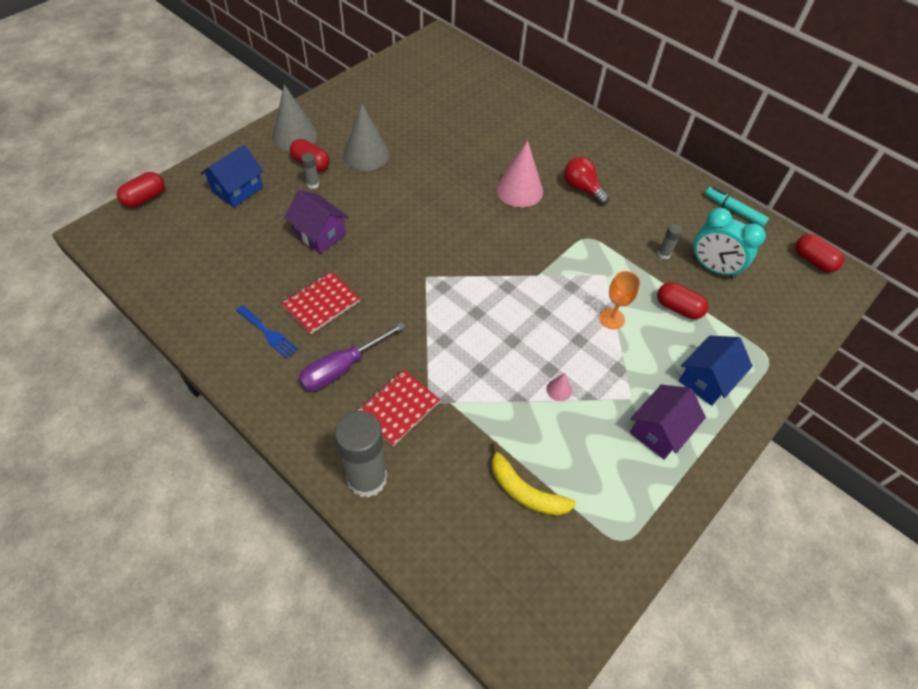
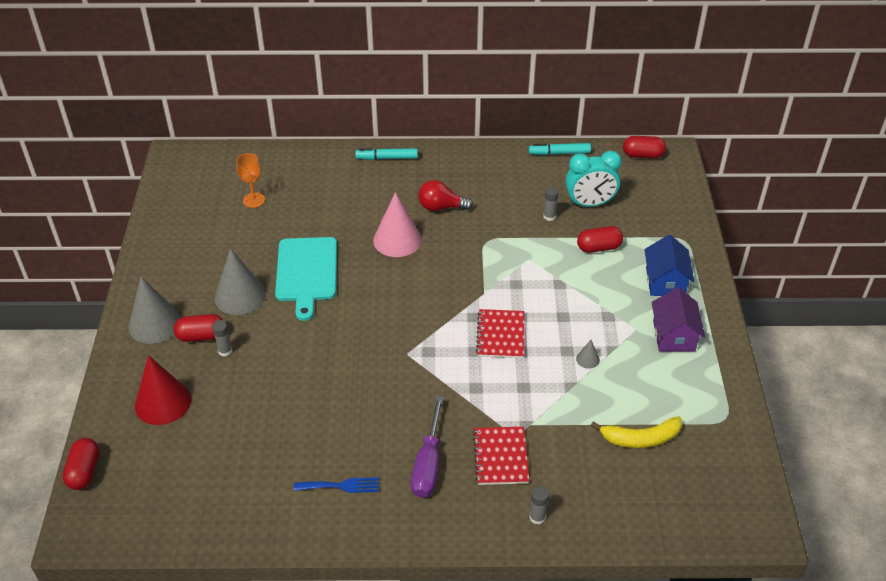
camera: 40 degrees left, 10 degrees down
(237, 189) = (163, 402): blue house -> red cone
(319, 234) = (283, 384): purple house -> none
(321, 303) = (353, 433): red notebook -> red notebook (501, 335)
(367, 478) = (537, 517): grey glue stick -> grey glue stick, size x0.43
(428, 169) = (306, 272): none -> turquoise cutting board
(559, 389) = (587, 359): pink cone -> grey cone
(583, 127) = (387, 158): none -> turquoise marker
(612, 319) = (566, 286): orange goblet -> orange goblet (254, 200)

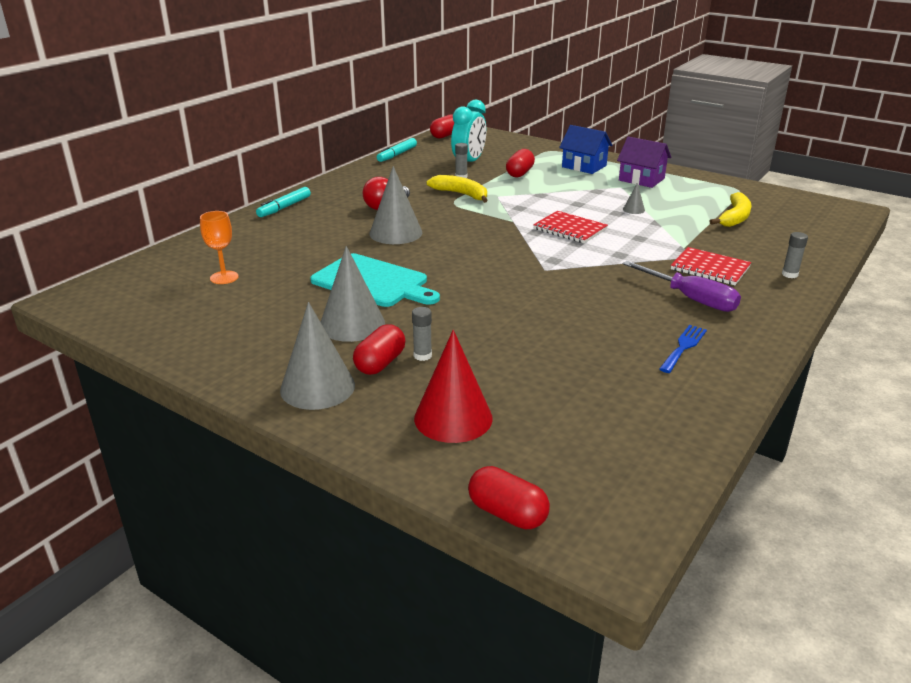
camera: 55 degrees left, 15 degrees down
(397, 240) = (396, 233): pink cone -> grey cone
(510, 236) = (461, 194): none -> yellow banana

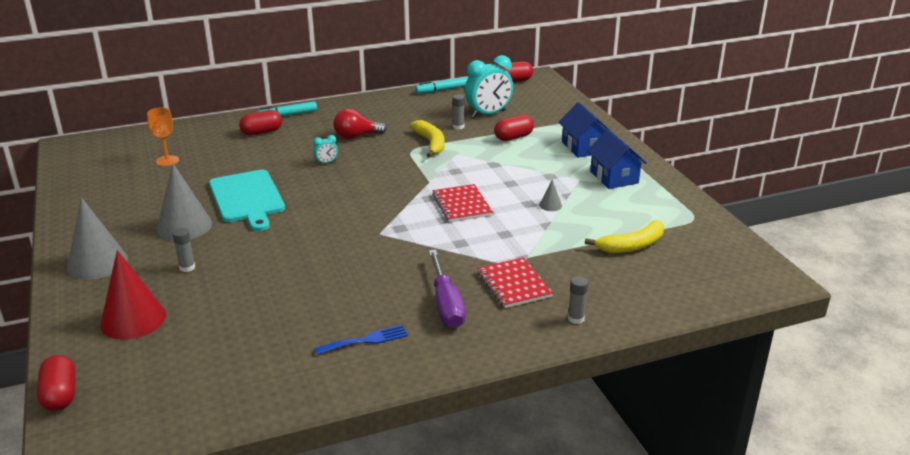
camera: 35 degrees right, 0 degrees up
(380, 363) = (155, 262): red capsule -> red capsule (262, 132)
(396, 233) = (326, 163): grey cone -> turquoise clock
(641, 179) = (614, 177): purple house -> blue house

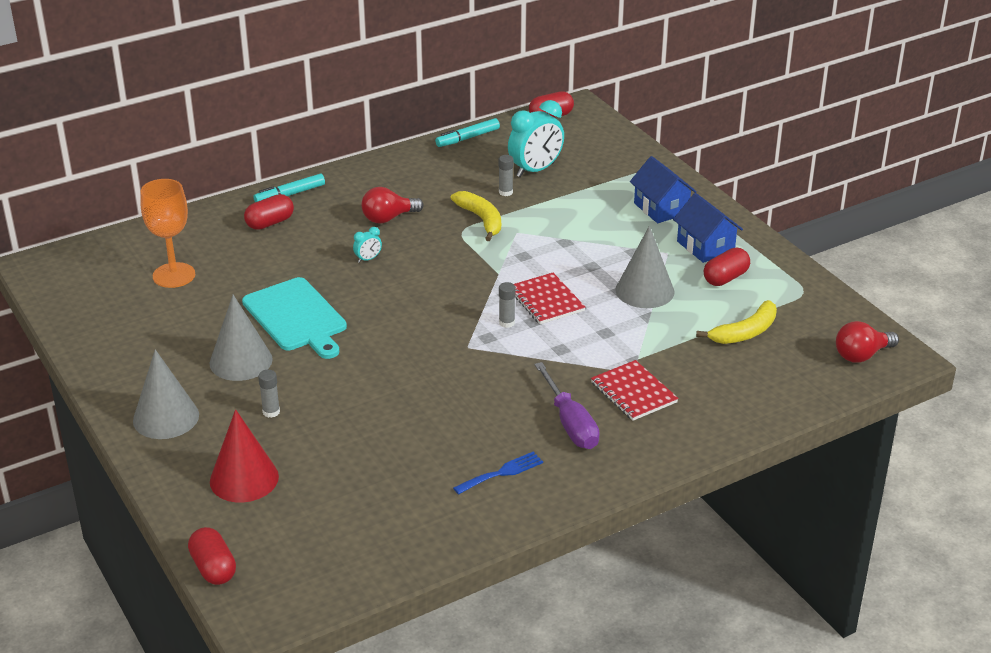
camera: 10 degrees left, 5 degrees up
(167, 161) = (174, 275): orange goblet -> orange goblet, size x1.55
(513, 137) = (576, 202): red capsule -> red capsule (725, 278)
(550, 205) = (644, 291): grey cone -> grey cone, size x2.29
(576, 318) = (708, 424): grey glue stick -> grey glue stick (506, 323)
(738, 275) = (861, 355): none -> red light bulb

